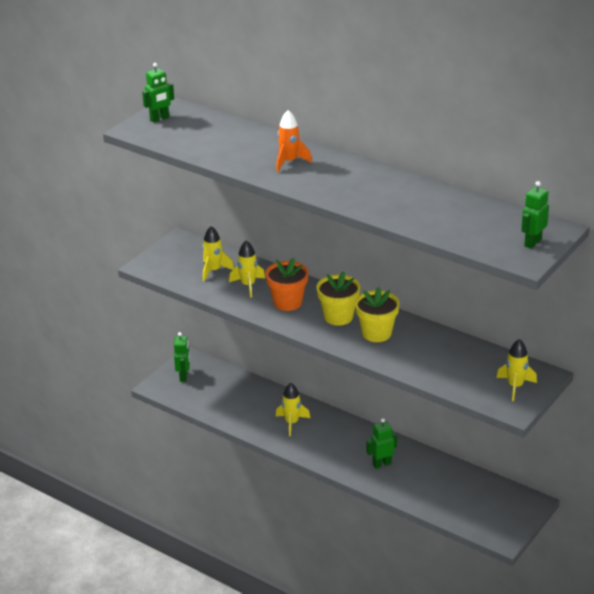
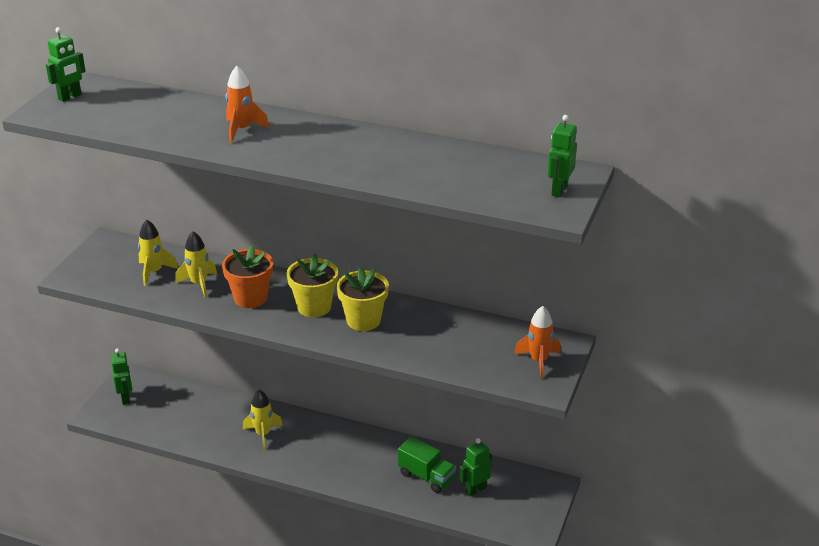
camera: 15 degrees left, 0 degrees up
(381, 464) = (376, 467): green robot -> green robot (475, 490)
(423, 478) = (426, 476): none -> green truck
(515, 387) = (538, 361): yellow rocket -> orange rocket

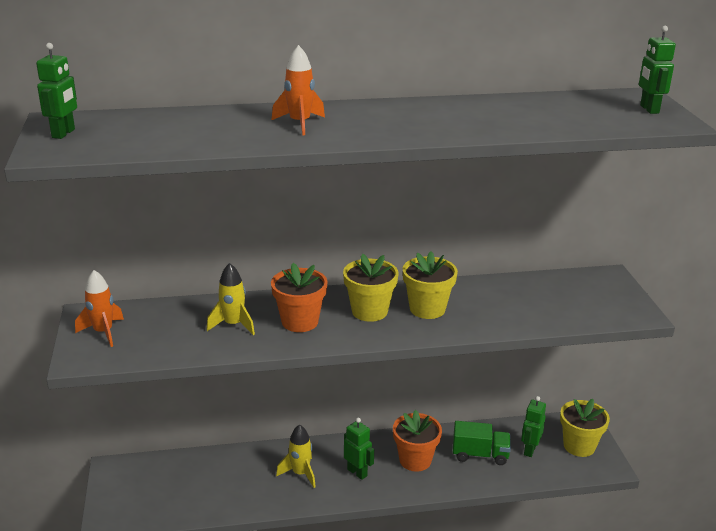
camera: 30 degrees left, 5 degrees down
(126, 398) = (127, 491): green robot -> green robot (357, 472)
(154, 272) = (173, 327): yellow rocket -> none
(366, 459) = (415, 460): none -> orange flower pot
(526, 504) = (579, 446): none -> yellow flower pot
(538, 361) = (607, 296): orange rocket -> orange rocket (103, 332)

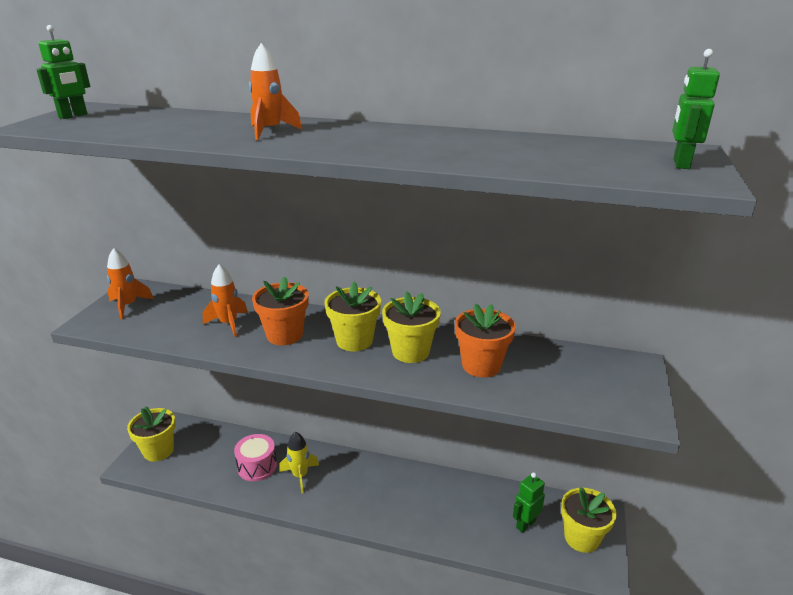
camera: 25 degrees right, 0 degrees up
(126, 497) = (158, 451): none -> yellow flower pot
(233, 325) = (228, 324): yellow rocket -> orange rocket
(249, 478) = (257, 466): none -> pink drum
(357, 472) = (348, 491): green robot -> none
(415, 460) = (407, 497): orange flower pot -> orange flower pot (481, 365)
(480, 455) = (472, 512): green truck -> none

